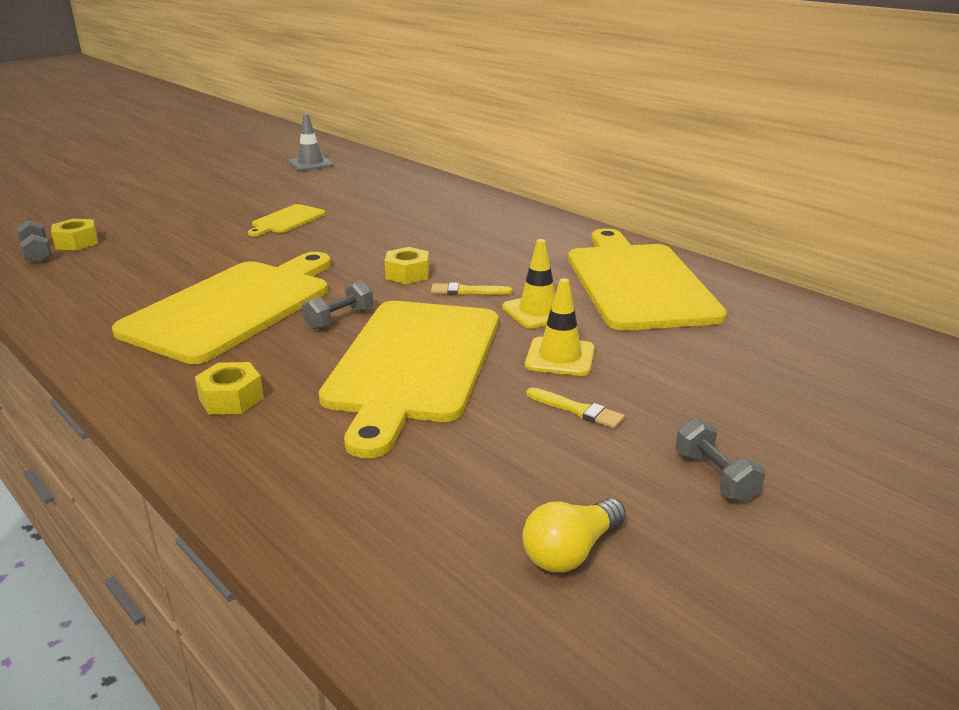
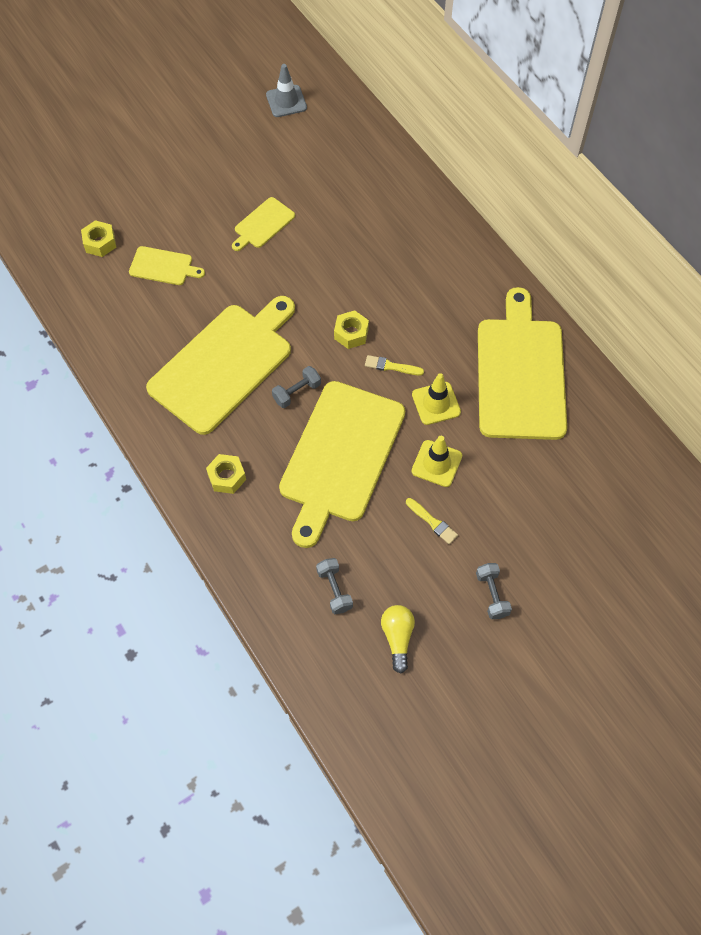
camera: 10 degrees right, 35 degrees up
(37, 254) = (74, 259): grey dumbbell -> grey dumbbell (334, 590)
(157, 251) = (163, 266): none -> yellow cutting board
(571, 552) = (397, 638): yellow light bulb -> yellow light bulb turned 120 degrees clockwise

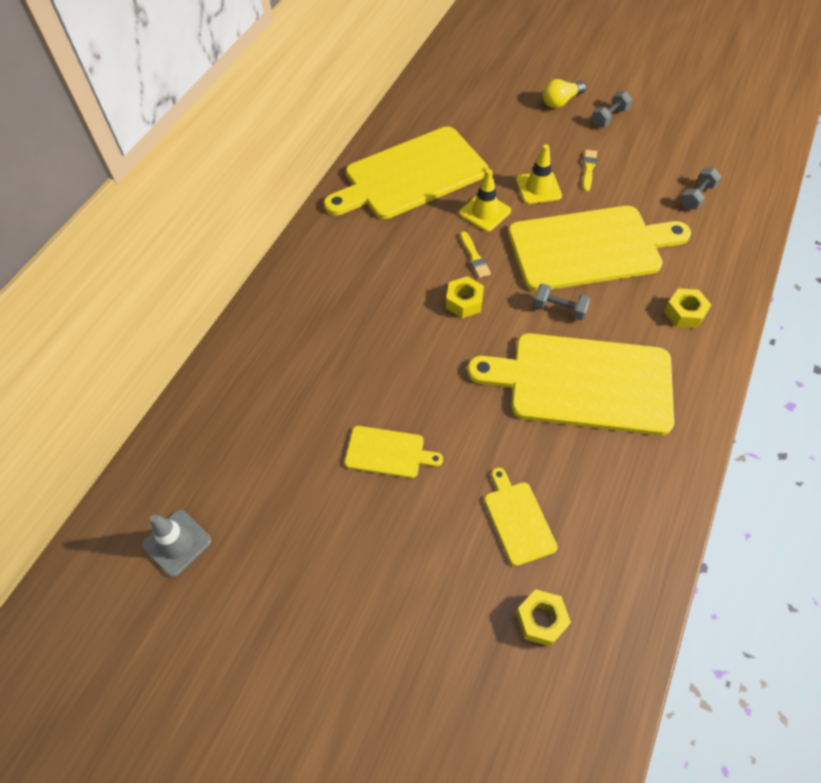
camera: 120 degrees left, 5 degrees down
(397, 638) = (691, 148): yellow light bulb -> yellow light bulb (560, 101)

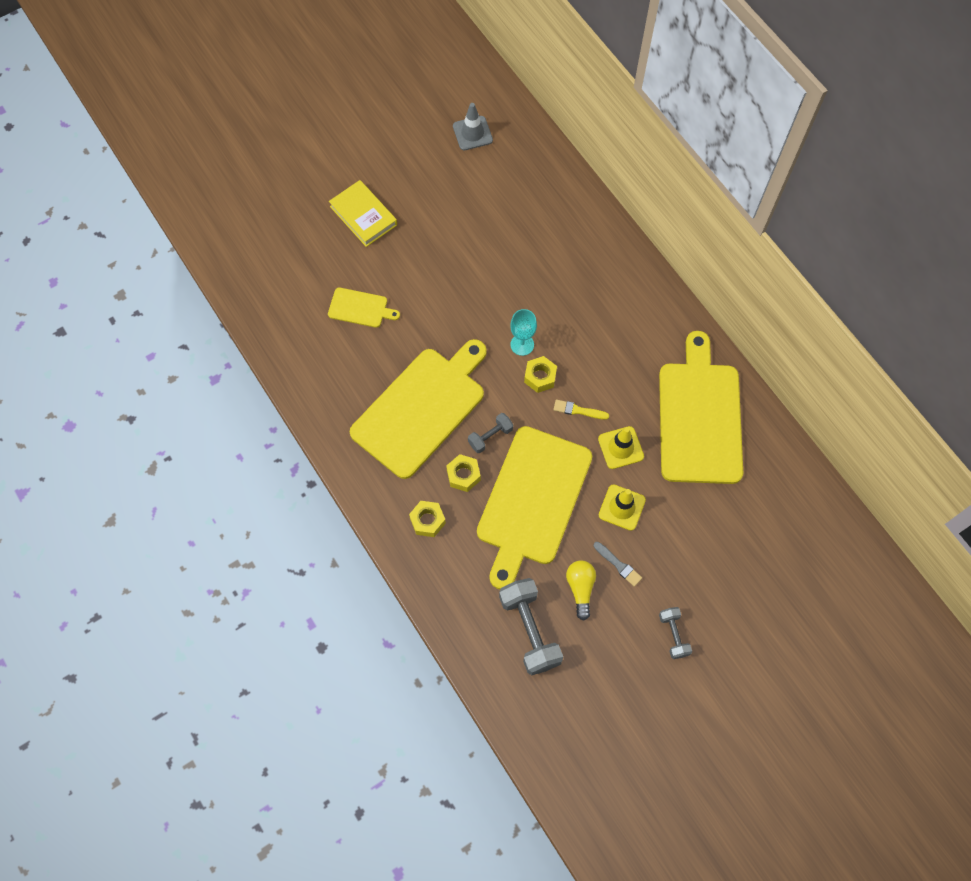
camera: 120 degrees right, 10 degrees up
(386, 603) = (363, 216): none -> yellow book
(388, 452) = (453, 264): yellow cutting board -> none
(440, 334) = (522, 344): none -> turquoise goblet
(541, 620) = (299, 283): yellow nut -> yellow nut (463, 475)
(560, 101) = (722, 607): yellow light bulb -> yellow light bulb (580, 588)
(588, 169) = (618, 565): yellow brush -> grey brush
(697, 197) = (529, 630): grey dumbbell -> grey dumbbell, size x1.84

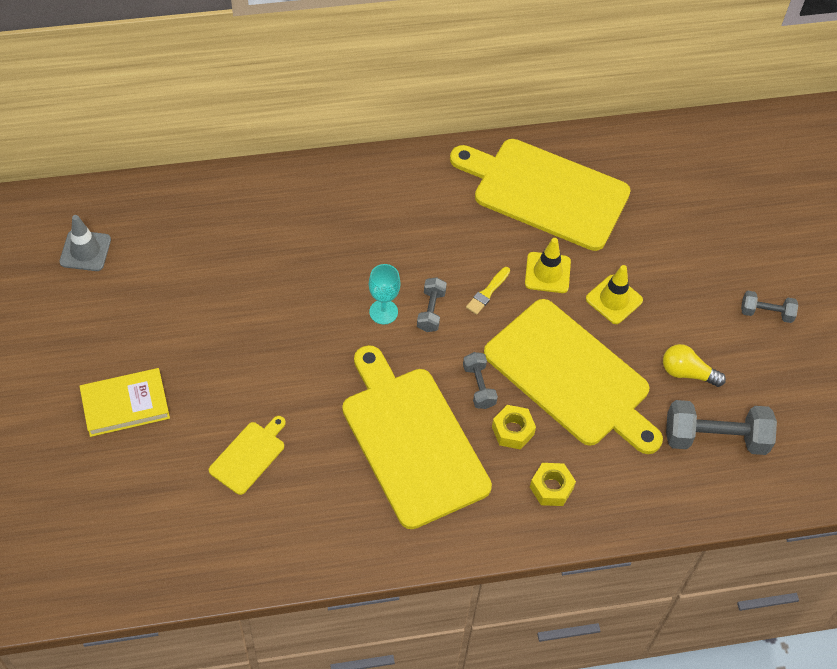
camera: 70 degrees left, 10 degrees down
(540, 377) = (431, 311): yellow nut -> grey dumbbell
(618, 565) = (675, 328): grey brush -> none

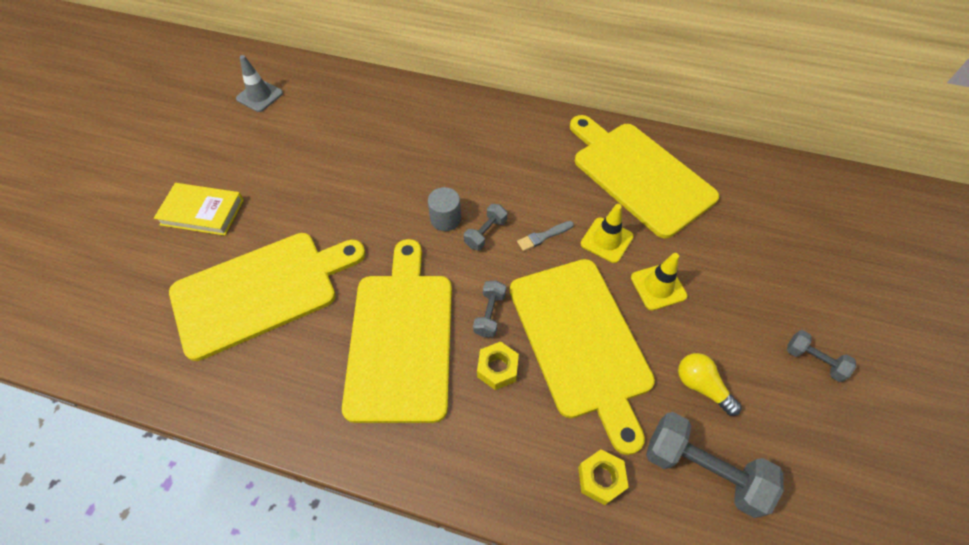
camera: 30 degrees right, 0 degrees up
(249, 455) = (261, 291): yellow cutting board -> yellow cutting board, size x2.22
(383, 312) = (445, 219): turquoise goblet -> grey cylinder
(487, 292) = (543, 236): yellow brush -> grey brush
(551, 488) = (503, 443): yellow nut -> yellow nut (600, 479)

